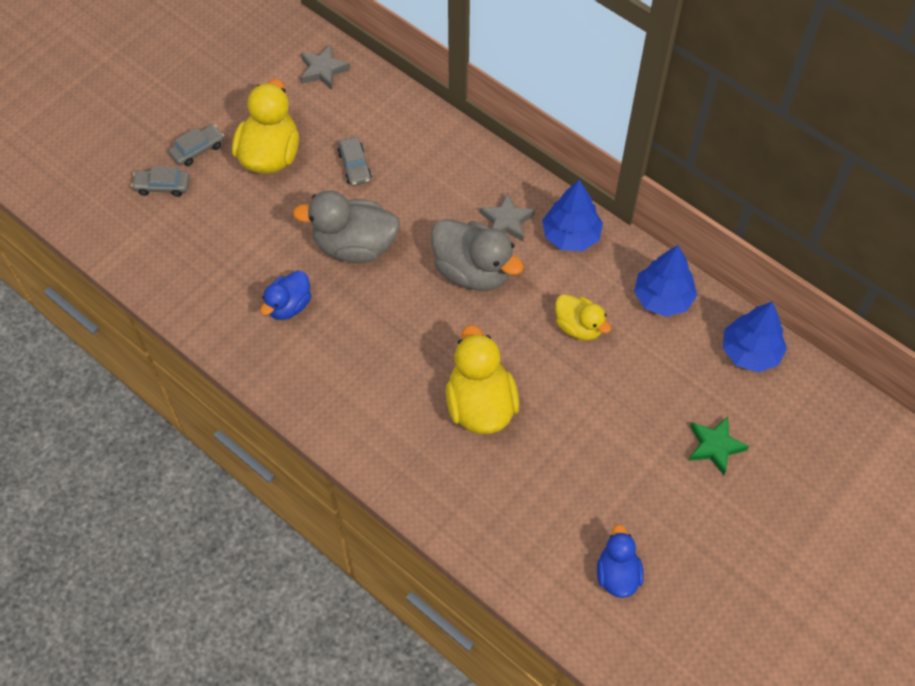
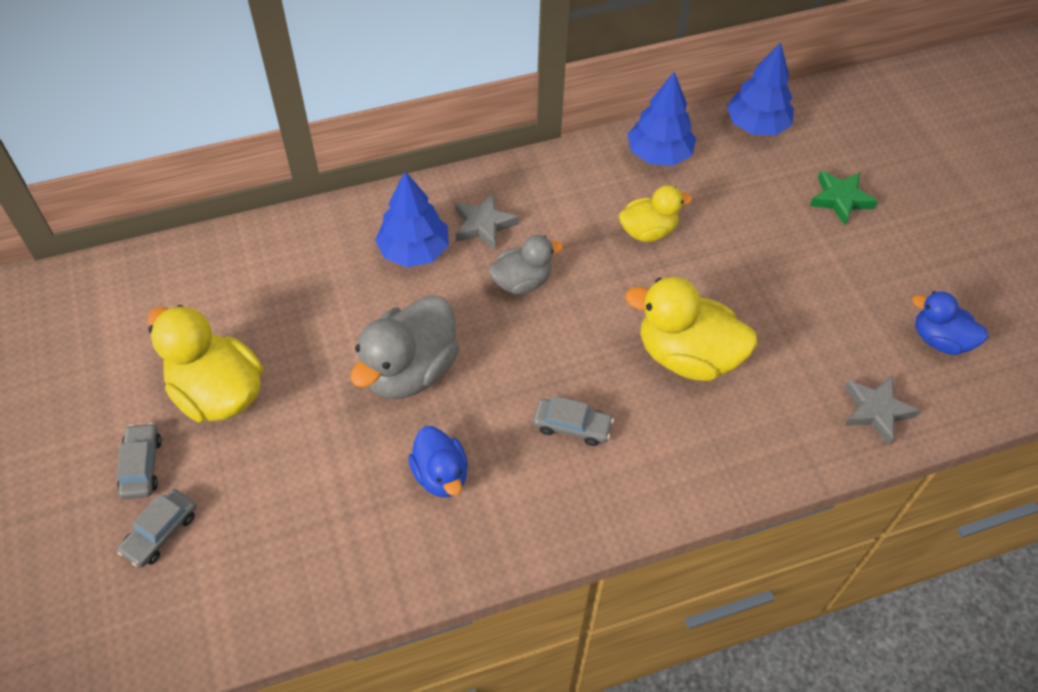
camera: 60 degrees left, 5 degrees down
(323, 70) = (149, 284): grey star -> grey star (875, 411)
(354, 166) = (305, 319): grey car -> grey car (572, 426)
(473, 271) = (522, 281): grey duck -> grey duck, size x0.61
(571, 235) = (539, 184): blue tree -> blue tree (414, 251)

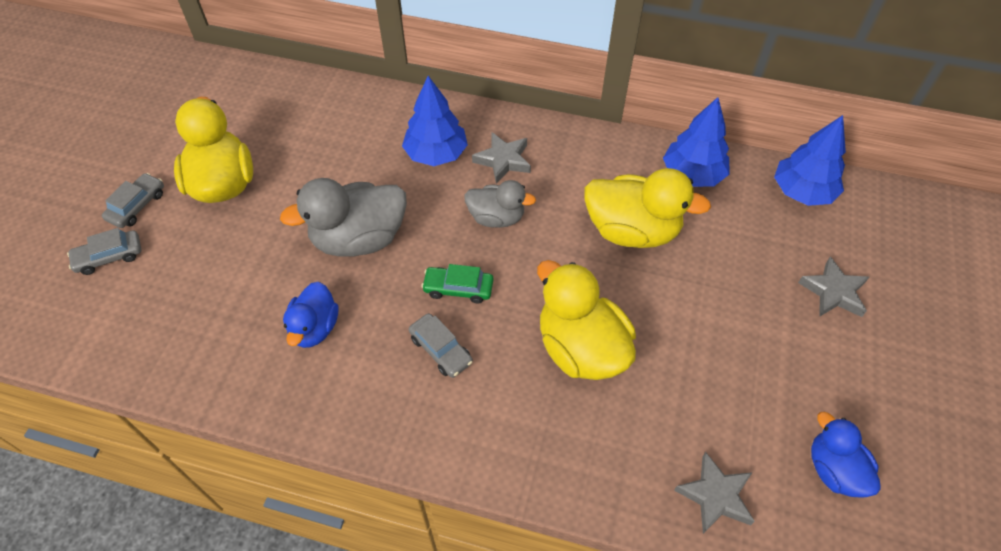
camera: 35 degrees right, 0 degrees up
(542, 364) = (458, 288): none -> green car
(648, 231) = (632, 231): yellow duck -> yellow duck, size x1.65
(840, 199) = (833, 292): green star -> grey star

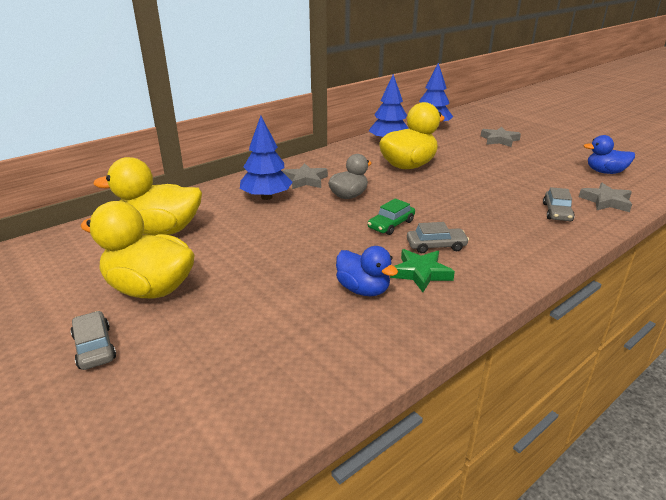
camera: 55 degrees left, 25 degrees down
(109, 257) = (131, 387): grey car -> grey car (557, 212)
(359, 239) = (301, 246): grey duck -> none
(375, 360) = (420, 273): none -> green star
(581, 348) = (478, 203): yellow duck -> yellow duck (161, 231)

